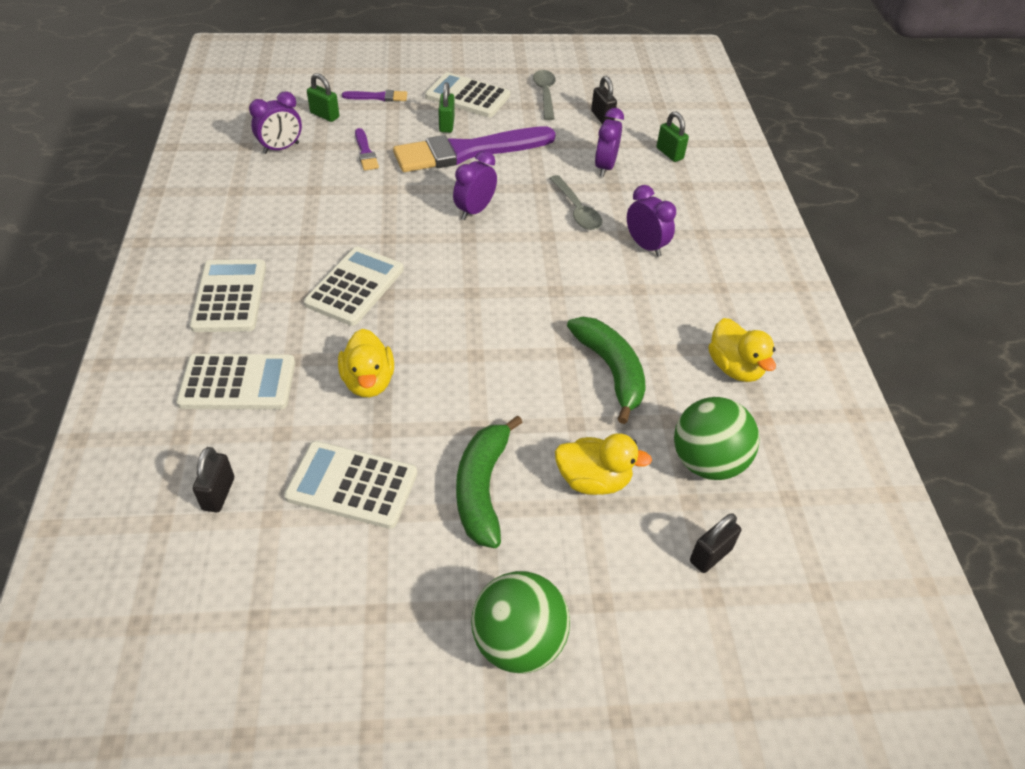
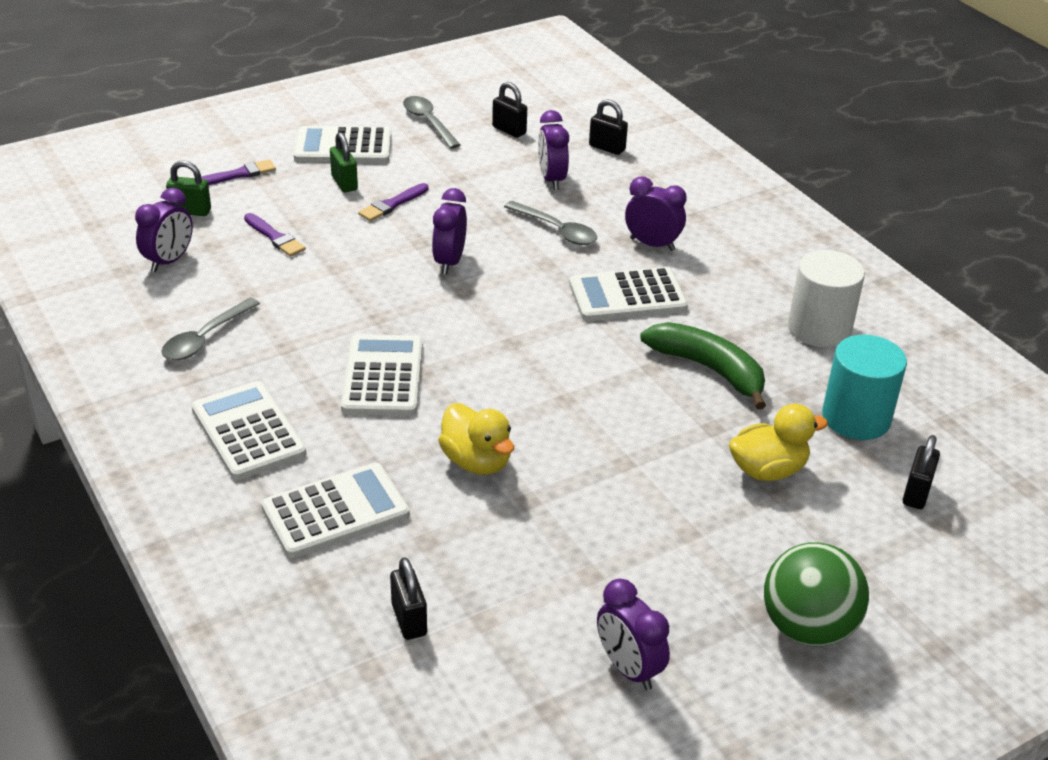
camera: 25 degrees left, 10 degrees down
(258, 214) = (205, 338): none -> grey spoon
(345, 611) = (628, 668): none -> purple clock
(352, 485) = (541, 560): white calculator -> white calculator (627, 296)
(468, 152) = (392, 204): purple brush -> purple brush, size x0.42
(482, 488) = (671, 515): green banana -> none
(669, 153) = (607, 148): green padlock -> black padlock
(707, 462) = (856, 418): green ball -> turquoise cylinder
(734, 368) = (819, 329): yellow duck -> white cylinder

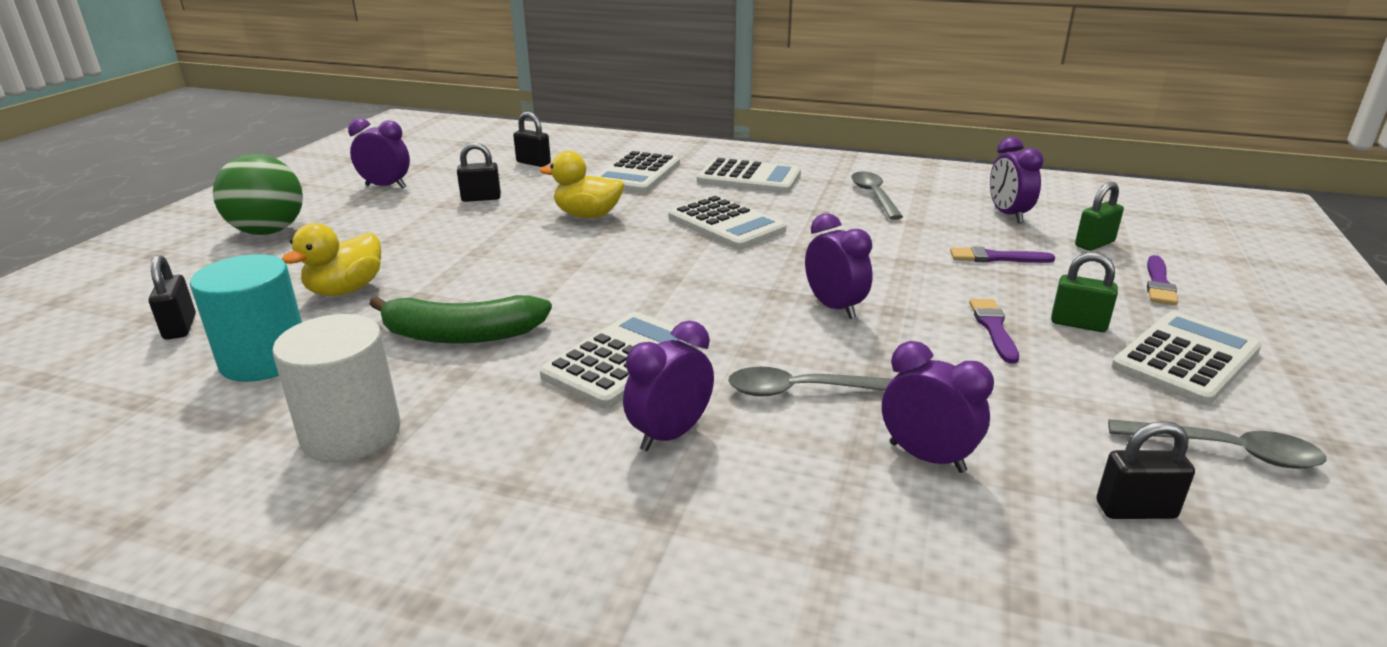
camera: 140 degrees right, 10 degrees down
(607, 148) = (970, 575): black padlock -> black padlock (481, 198)
(652, 244) = (670, 435): purple clock -> purple clock turned 150 degrees clockwise

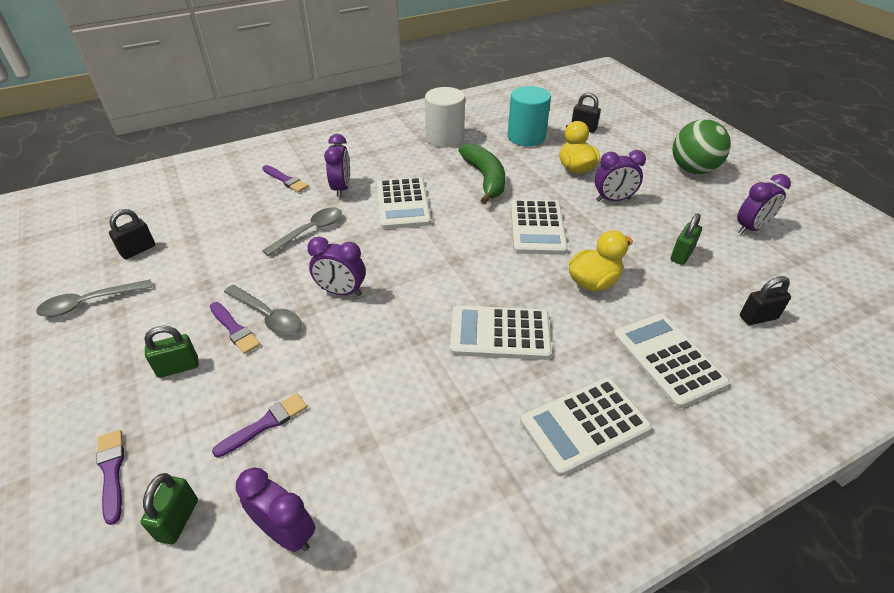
camera: 135 degrees right, 15 degrees up
(461, 335) = (485, 179): green banana -> green banana turned 120 degrees clockwise
(481, 198) = (681, 255): black padlock -> green padlock
(745, 515) = (286, 180): none -> purple brush
(874, 196) = (443, 475): grey spoon -> grey spoon (267, 316)
(927, 457) = (233, 230): purple clock -> purple clock (613, 200)
(1186, 359) = (101, 370): white calculator -> white calculator (537, 227)

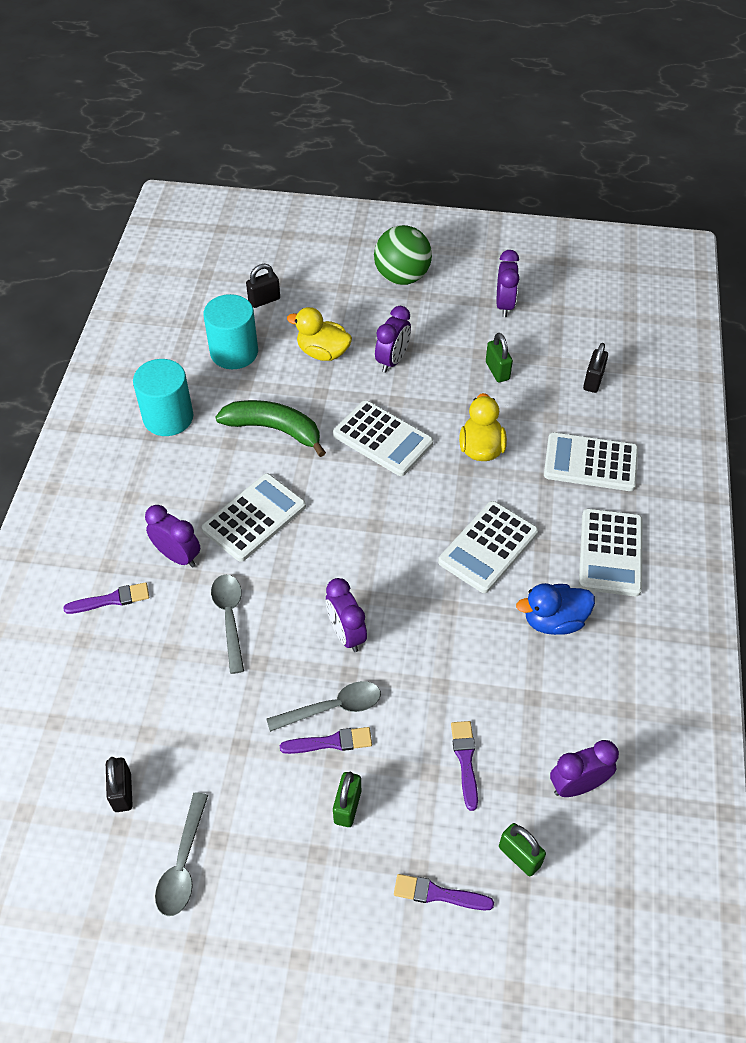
camera: 55 degrees left, 10 degrees up
(341, 292) = (346, 634): purple clock -> purple clock turned 105 degrees clockwise
(403, 204) = (254, 518): white calculator -> white calculator turned 75 degrees counterclockwise
(445, 138) = (168, 417): white cylinder -> turquoise cylinder
(465, 417) = (554, 621): none -> blue duck

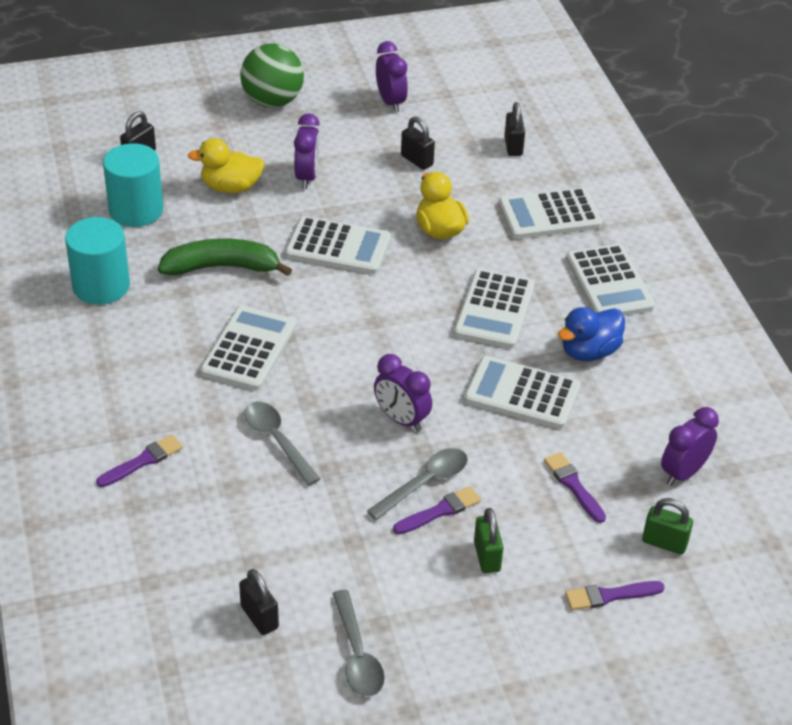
camera: 25 degrees left, 10 degrees down
(178, 556) = (189, 404): purple clock -> none
(468, 644) = (522, 393): none -> white calculator
(497, 371) = (417, 160): green padlock -> black padlock

